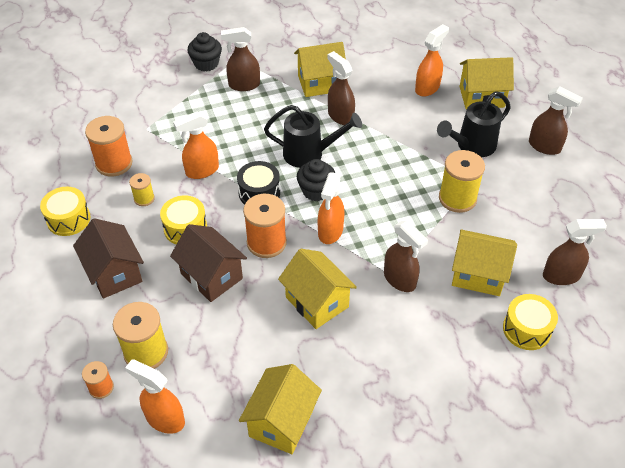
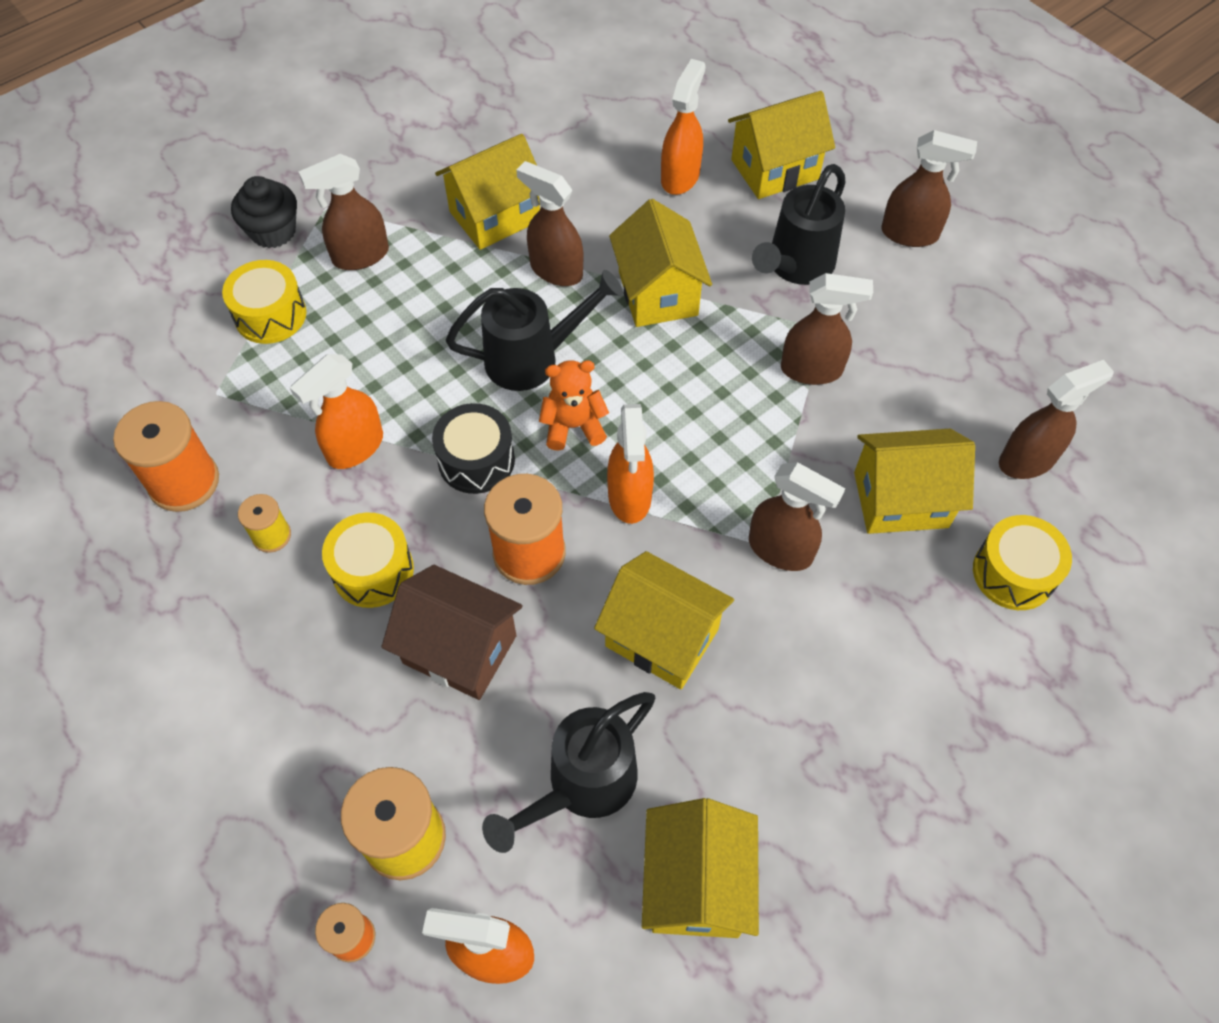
camera: 20 degrees left, 10 degrees up
(68, 219) = (145, 621): yellow drum -> yellow drum (270, 315)
(114, 273) = (279, 702): brown house -> none
(244, 357) = (582, 785): none -> black watering can
(316, 191) = (573, 426): black cupcake -> orange teddy bear
(389, 140) = (658, 293): none -> yellow house
(457, 198) = (812, 370): yellow spool -> brown spray bottle

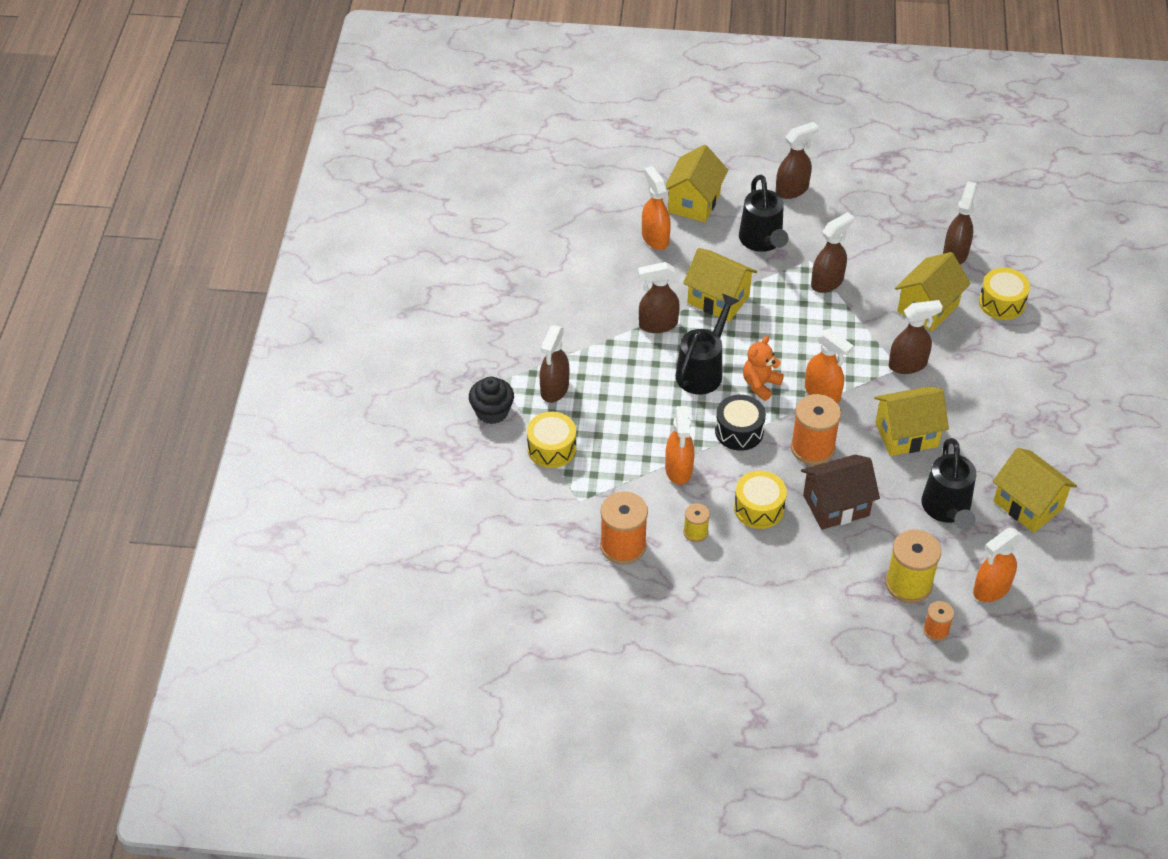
camera: 45 degrees left, 10 degrees down
(495, 216) = (593, 322): yellow house -> none

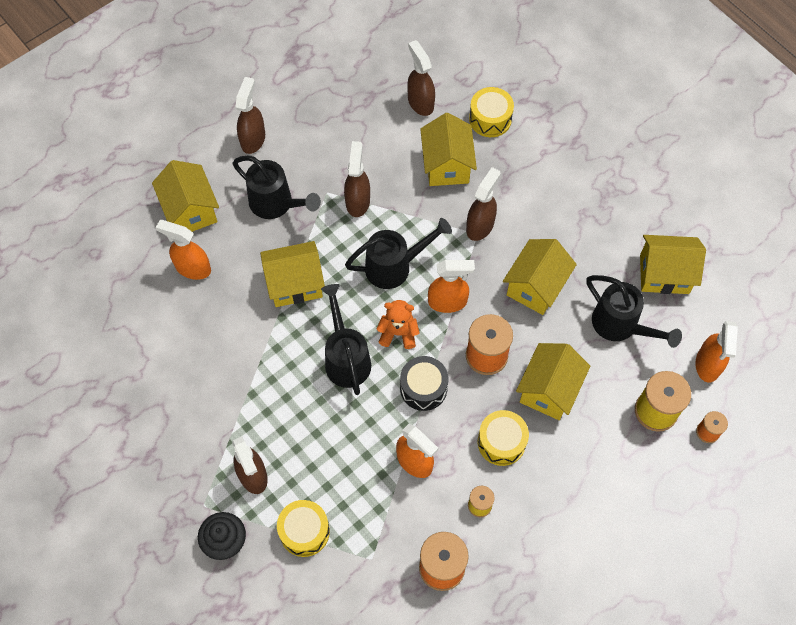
camera: 45 degrees left, 15 degrees up
(657, 324) = (272, 346): brown spray bottle -> none
(760, 384) = (398, 333): orange teddy bear -> orange teddy bear turned 105 degrees clockwise
(807, 342) = (394, 266): none -> black watering can
(836, 505) = (548, 390): brown house -> yellow house

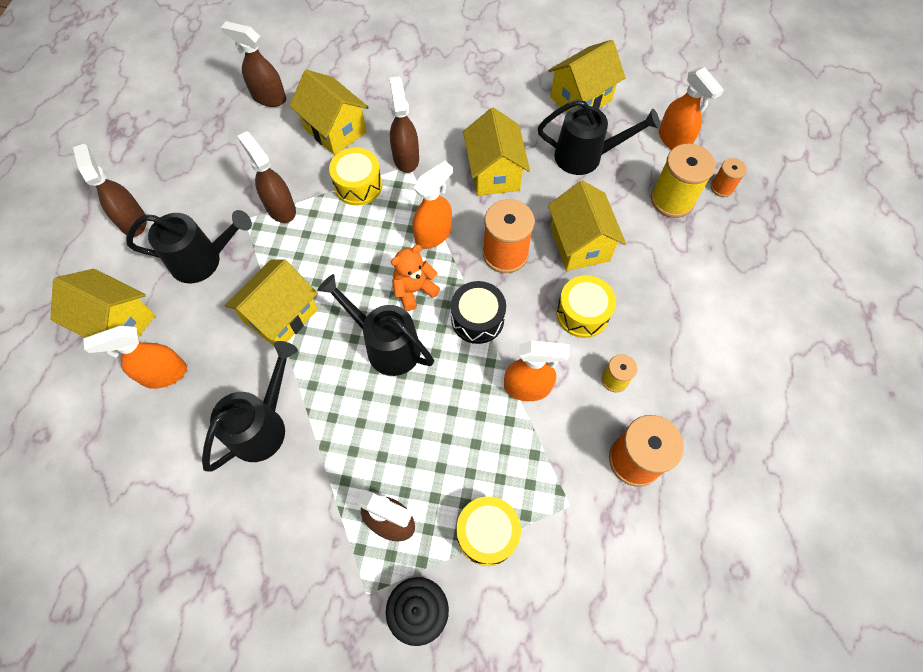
camera: 40 degrees left, 0 degrees up
(394, 266) = (361, 238): black watering can -> black watering can (263, 425)
(490, 119) = (340, 74): yellow drum -> yellow drum (358, 185)

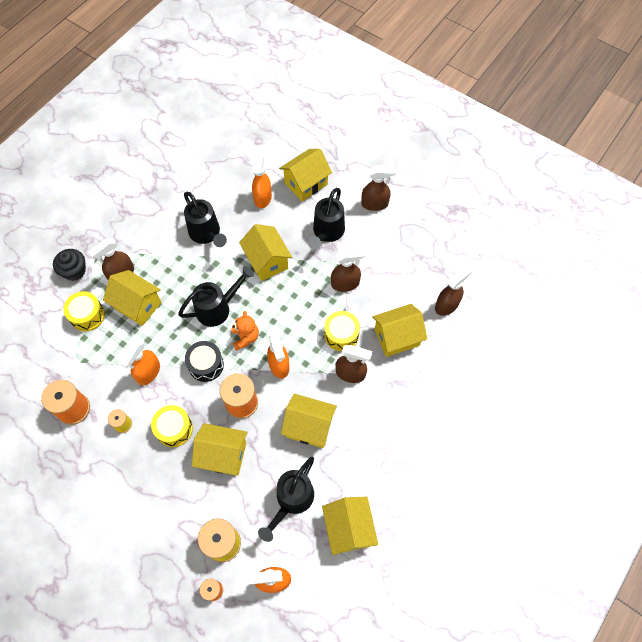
camera: 115 degrees right, 0 degrees up
(433, 462) = (138, 305): none -> yellow house

